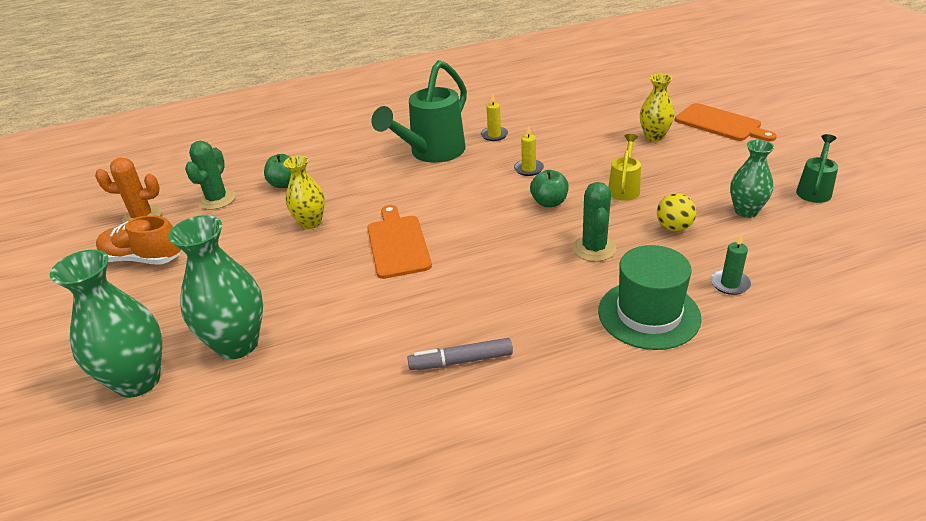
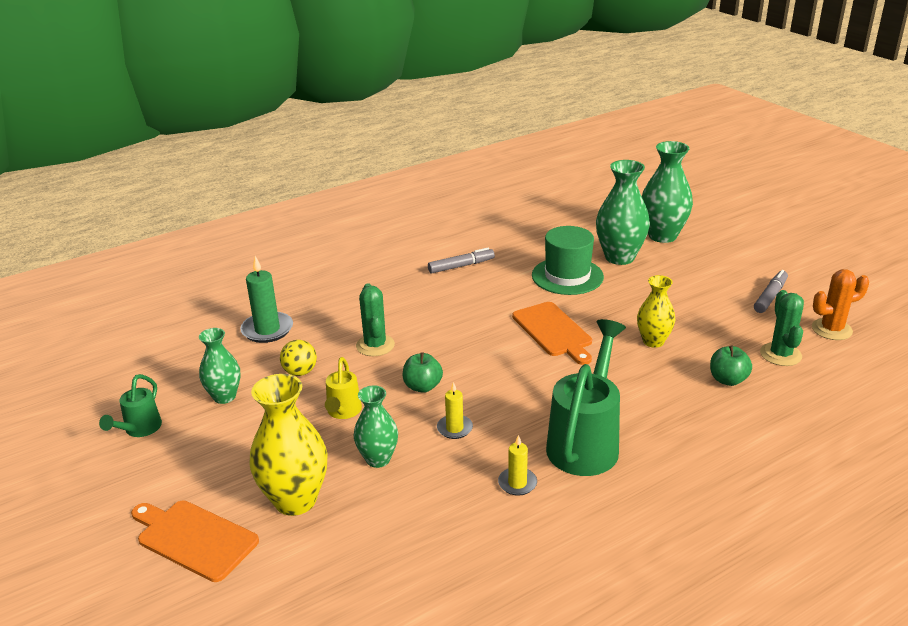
camera: 165 degrees right, 5 degrees down
(143, 259) = (770, 296): orange shoe -> grey marker
(593, 155) = (378, 459): none -> green vase
(649, 314) = (334, 303): green hat -> green hat (567, 276)
(654, 137) = (295, 500): yellow vase -> yellow vase, size x1.62
(730, 284) = (267, 330): green candle -> green candle, size x1.70

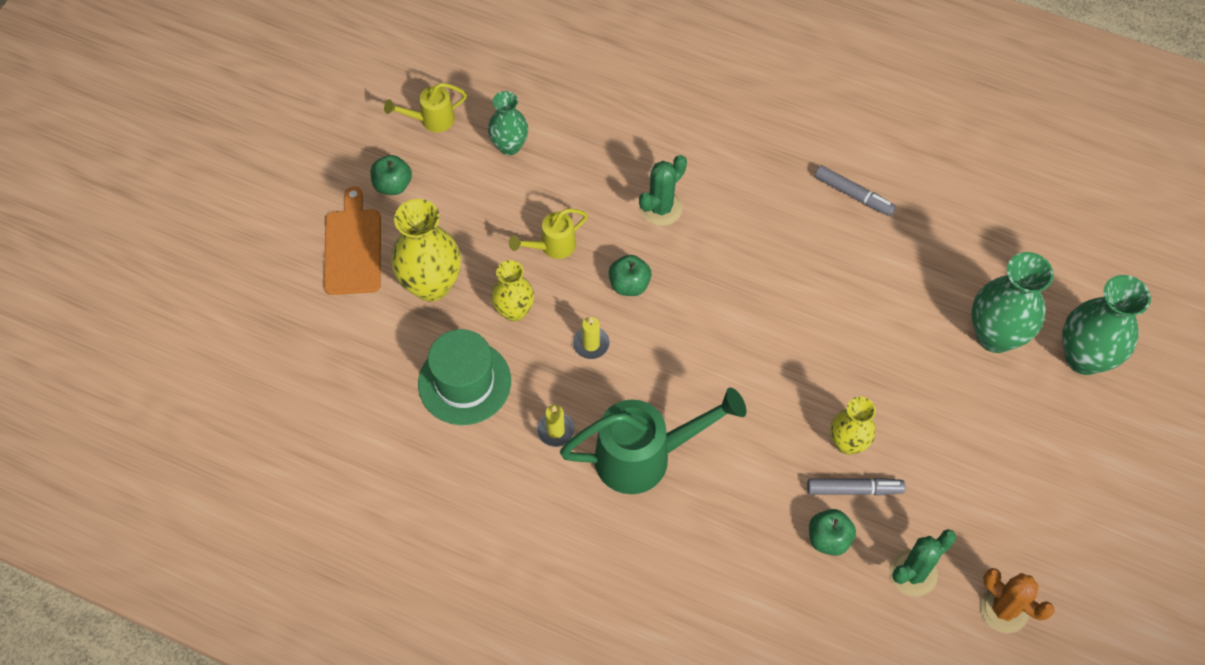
camera: 55 degrees right, 30 degrees up
(139, 430) = (431, 120): green watering can -> yellow watering can
(167, 481) = (393, 185): none -> green apple
(267, 330) = (619, 107): green candle -> none
(300, 372) = (580, 177): yellow ball -> none
(378, 459) = (514, 311): green vase -> yellow vase
(553, 331) = (797, 344): orange cutting board -> none
(567, 276) = (913, 304): green hat -> green hat (464, 382)
(770, 296) = (1029, 524): grey marker -> grey marker (854, 489)

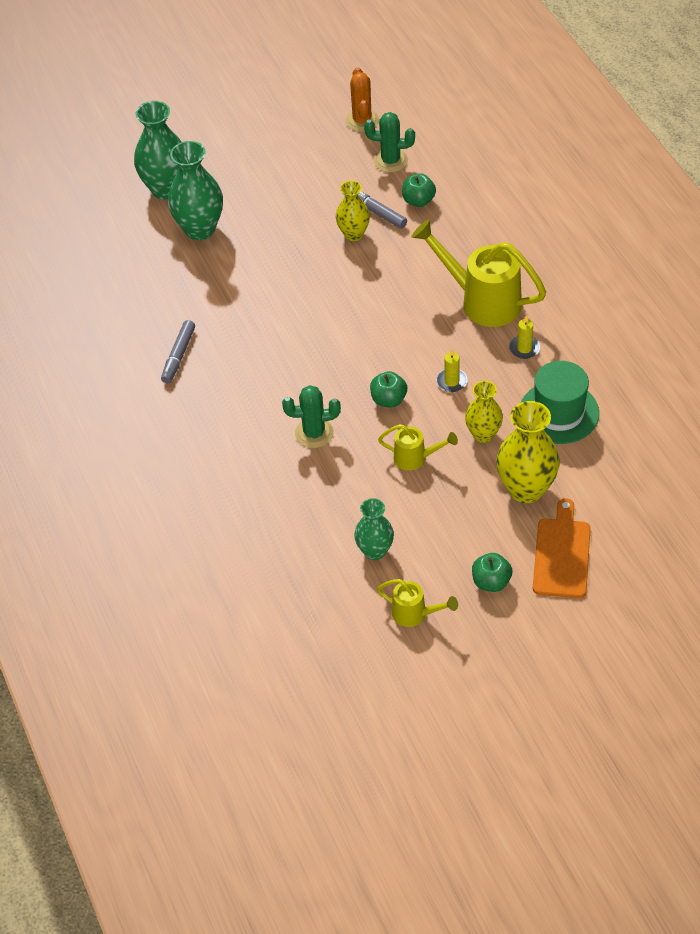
camera: 135 degrees left, 10 degrees down
(353, 247) = (562, 554): orange cutting board -> orange cutting board turned 150 degrees clockwise
(646, 456) = (481, 300): green watering can -> yellow watering can
(853, 195) = (179, 356): grey marker -> grey marker turned 150 degrees counterclockwise

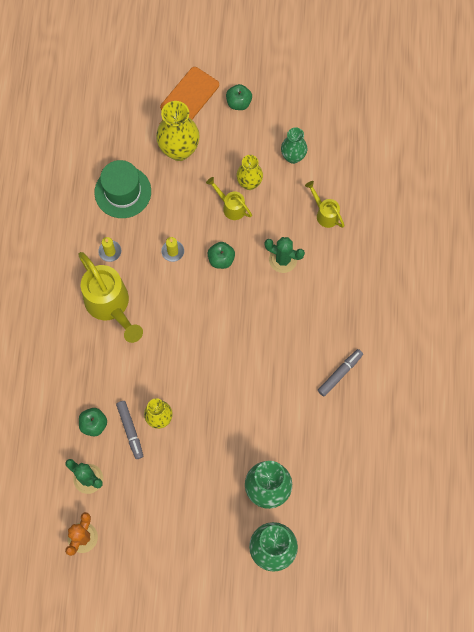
camera: 155 degrees left, 20 degrees up
(415, 614) = (293, 105): yellow watering can -> yellow watering can (324, 213)
(483, 434) = (179, 201): yellow vase -> yellow vase (249, 183)

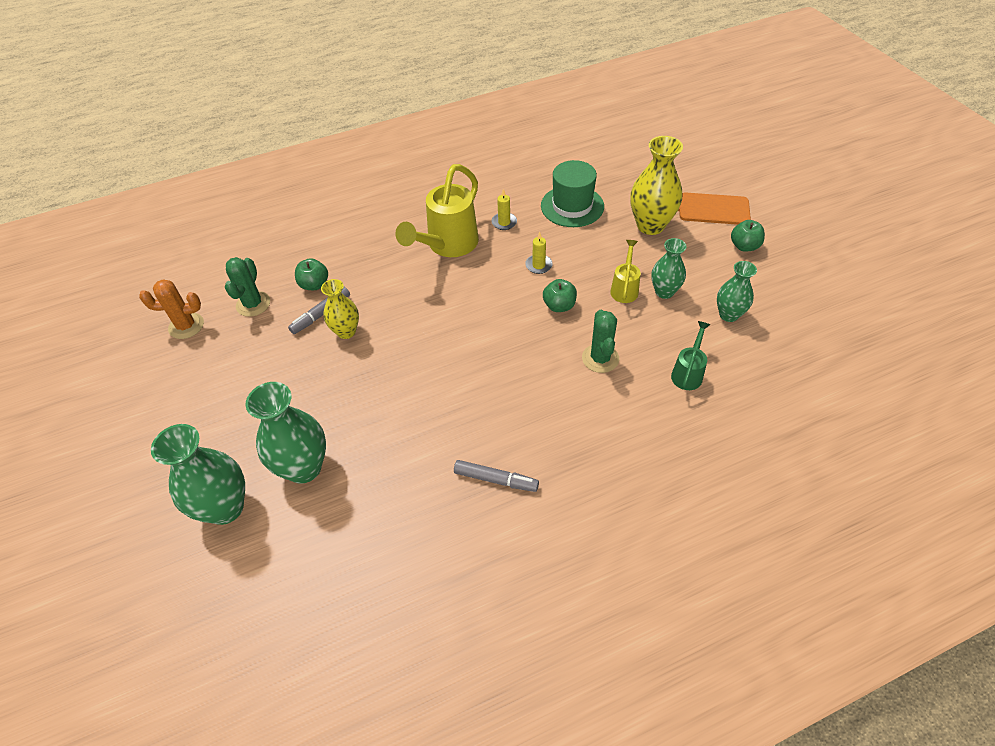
camera: 65 degrees right, 20 degrees down
(249, 183) = (664, 292): yellow vase -> green vase
(324, 213) = (688, 373): yellow watering can -> green watering can

